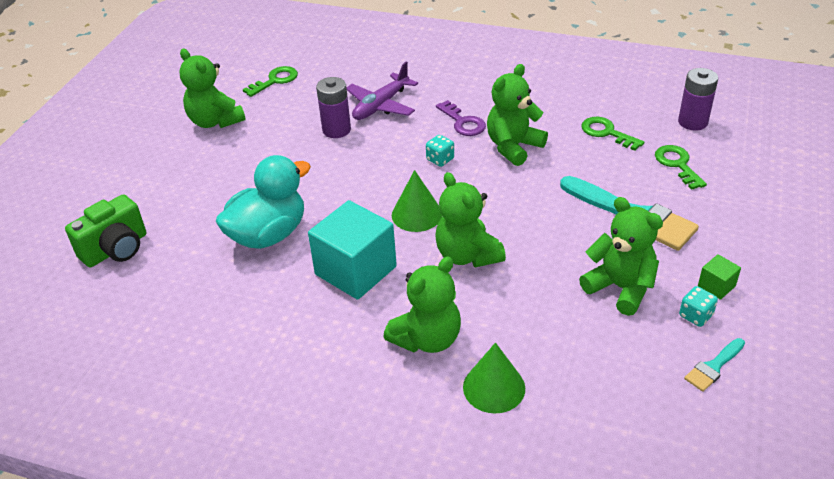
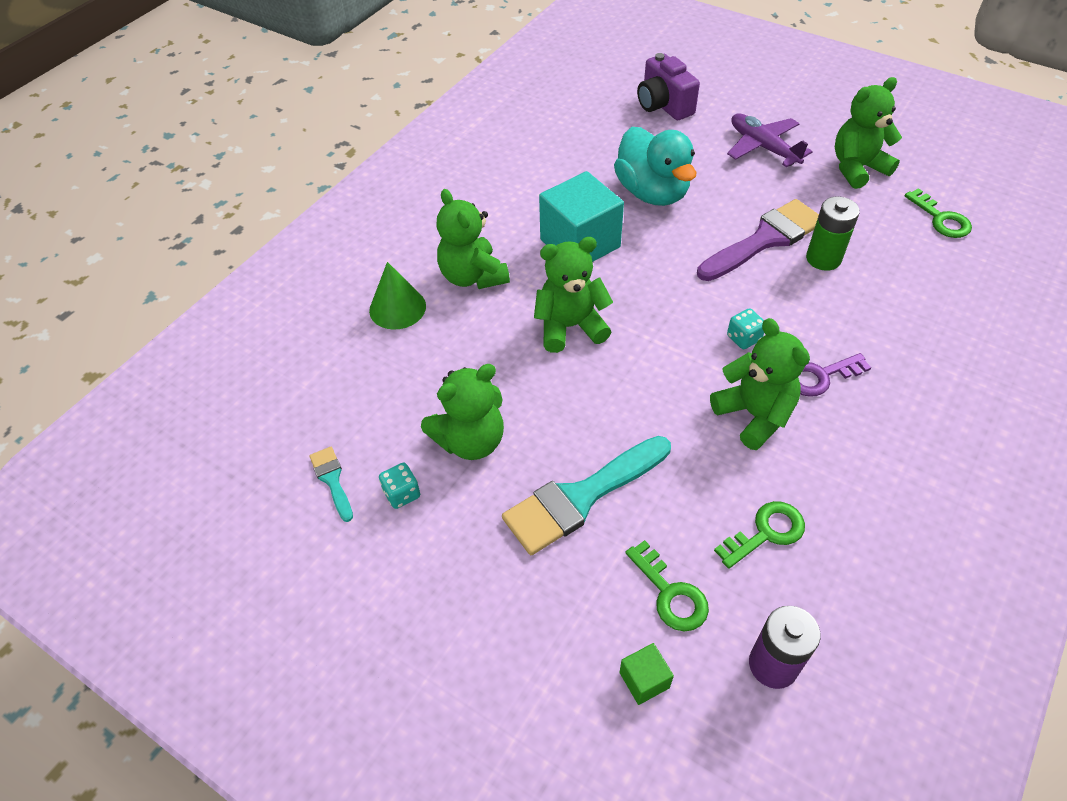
camera: 105 degrees right, 10 degrees up
(116, 249) = (663, 105): green camera -> purple camera
(321, 160) = (765, 239): none -> purple brush
(336, 130) = (823, 259): purple battery -> green battery
(381, 105) = (871, 304): purple plane -> purple plane (763, 147)
(417, 214) = (648, 300): green cone -> none
(677, 164) = (670, 594): green key -> green key turned 60 degrees clockwise
(716, 286) = (433, 534): green cube -> green cube (644, 680)

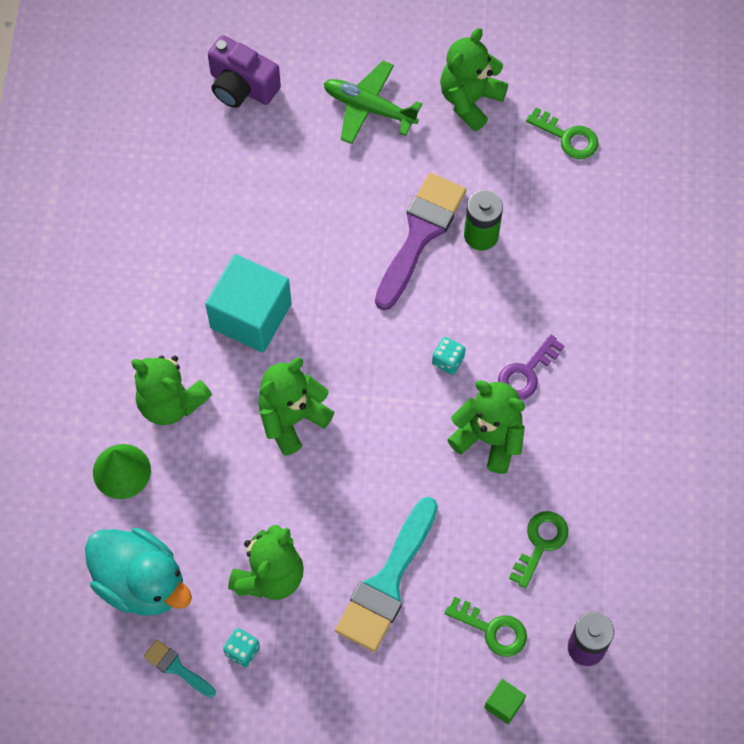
camera: 30 degrees left, 15 degrees up
(652, 192) = (288, 219): turquoise duck -> turquoise duck (141, 582)
(763, 147) = (369, 108): purple plane -> green plane

